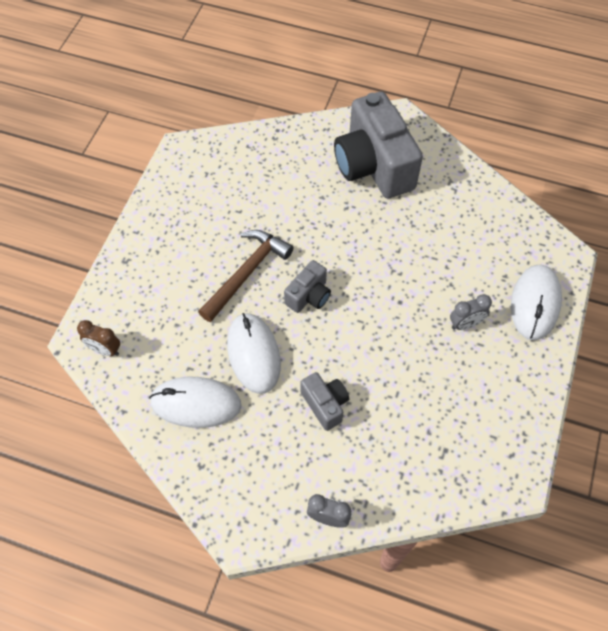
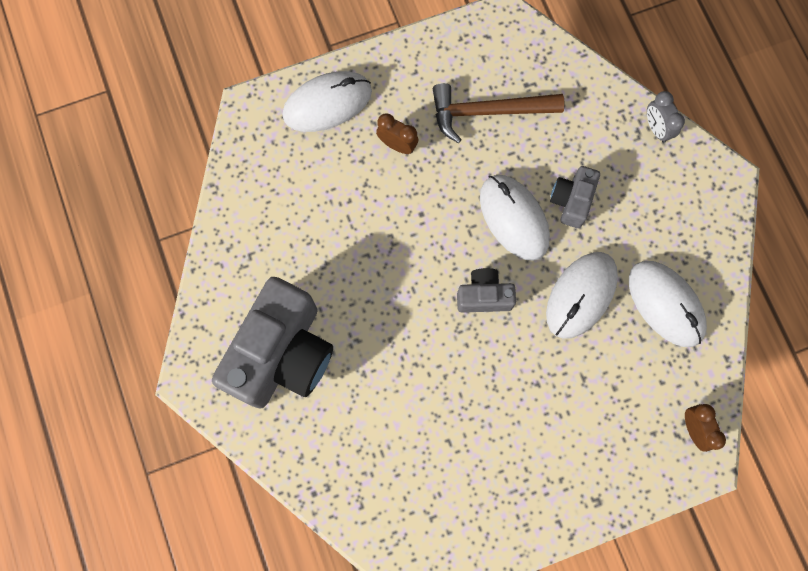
camera: 130 degrees left, 15 degrees up
(247, 273) = (509, 371): brown hammer -> brown hammer (487, 111)
(346, 356) = (514, 218): none -> white mouse
(465, 324) = (397, 145): grey clock -> brown clock

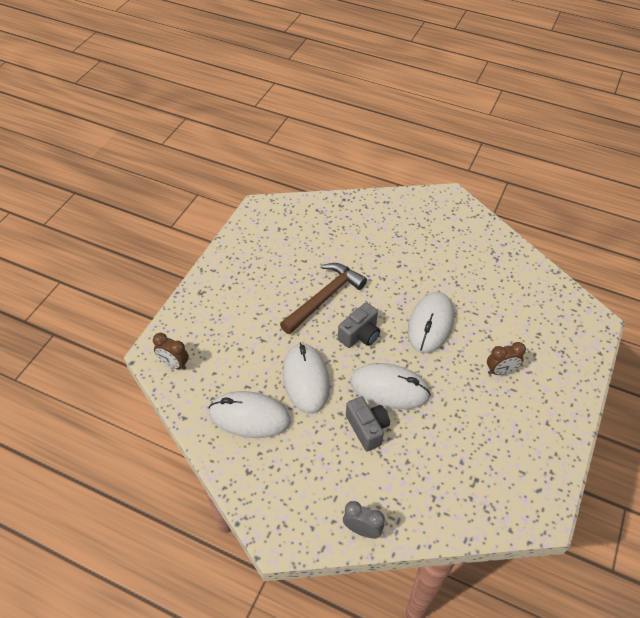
camera: 135 degrees right, 25 degrees down
(282, 354) = (425, 234): grey camera -> none
(327, 103) = (565, 359): white mouse -> white mouse (430, 324)
(487, 111) = (477, 438): brown hammer -> brown hammer (324, 298)

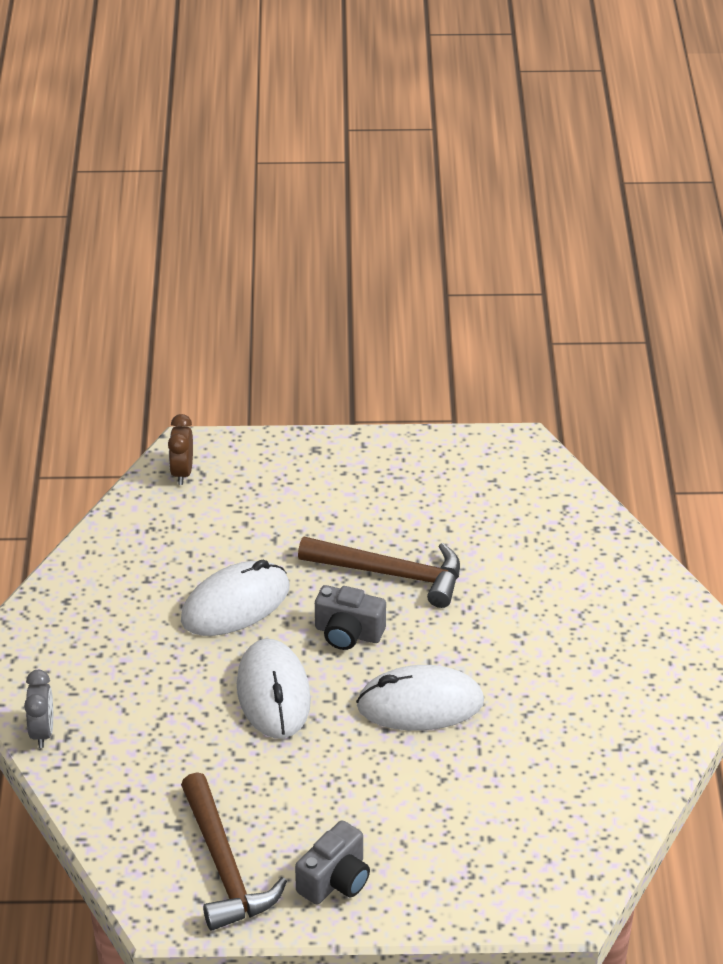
camera: 65 degrees right, 10 degrees down
(250, 417) = (144, 572): white mouse -> none
(367, 428) = (193, 691): grey camera -> grey camera (335, 880)
(500, 371) = (382, 808): brown clock -> none
(518, 466) = (224, 867): none -> brown hammer

